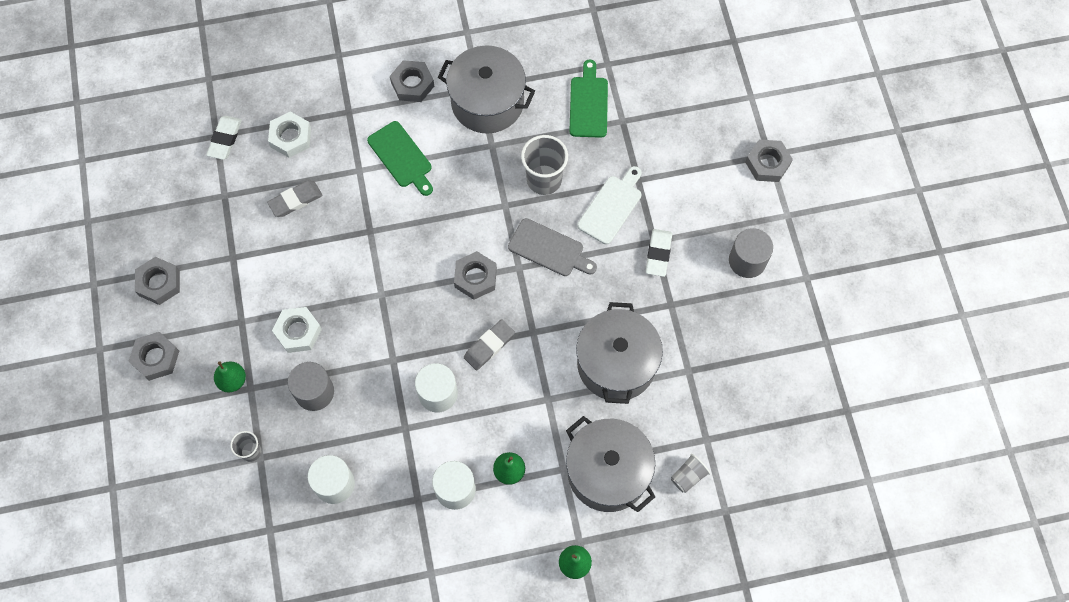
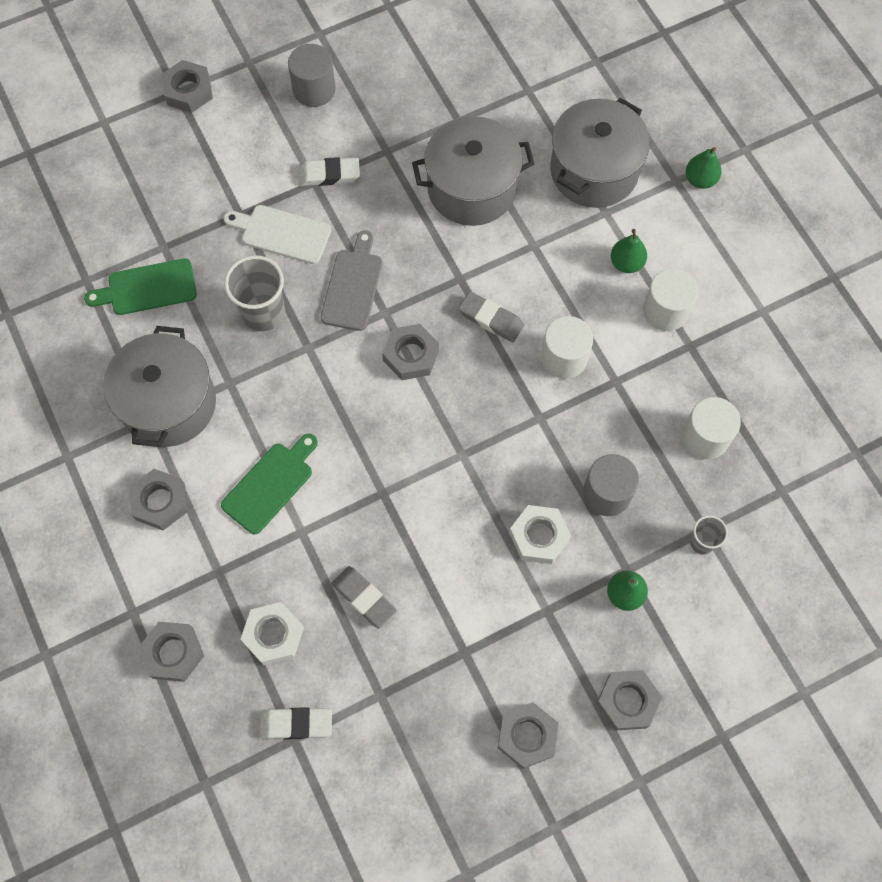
camera: 105 degrees left, 0 degrees up
(301, 74) = (173, 653): none -> grey nut
(688, 476) = (572, 98): grey cup -> none

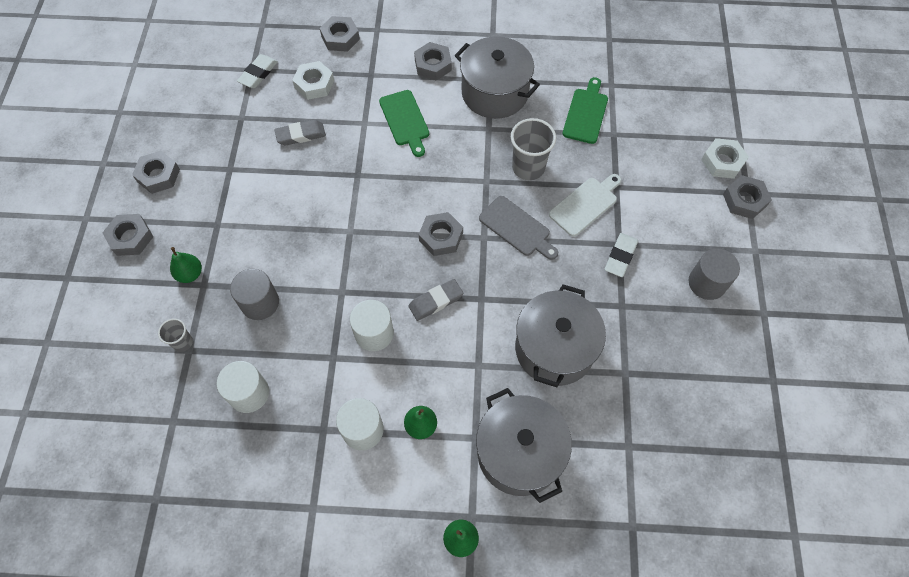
camera: 120 degrees right, 5 degrees down
(539, 537) = (264, 245): white nut -> white nut (722, 162)

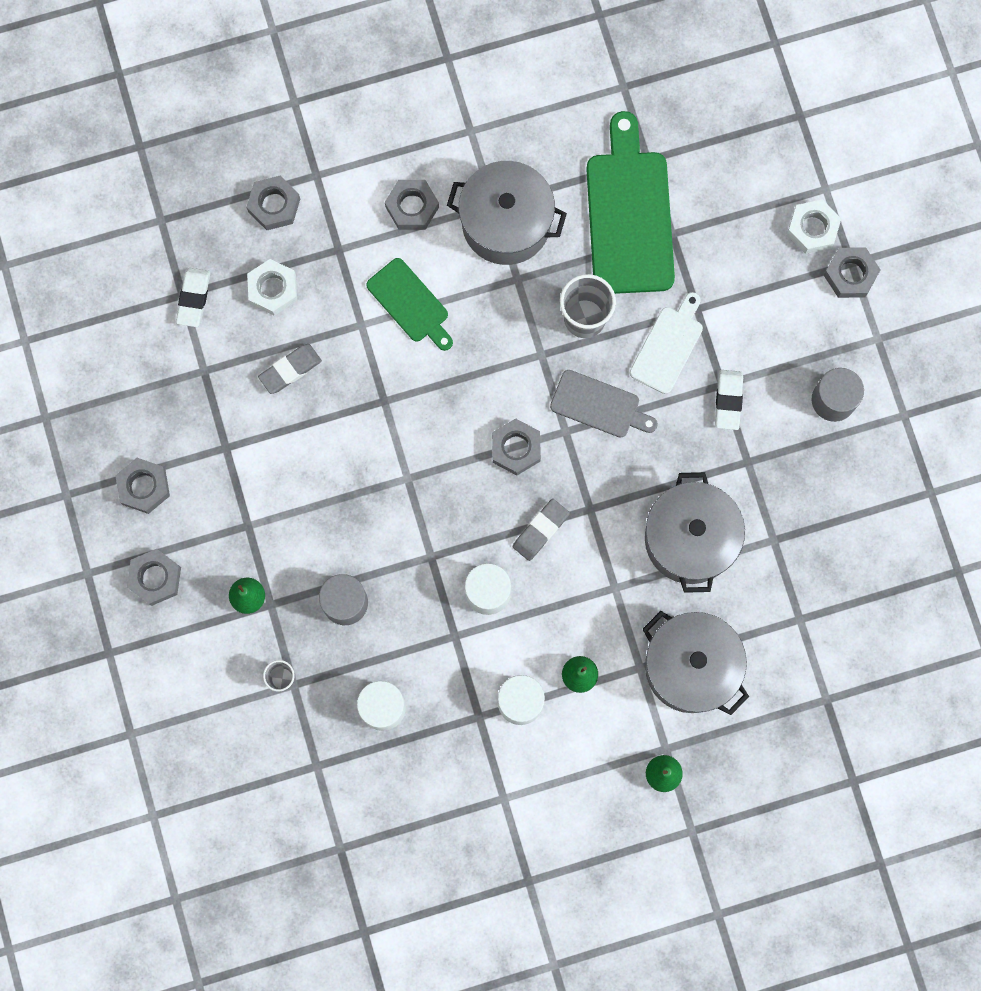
camera: 20 degrees left, 15 degrees up
(586, 113) = (629, 214): green cutting board -> green cutting board, size x1.78

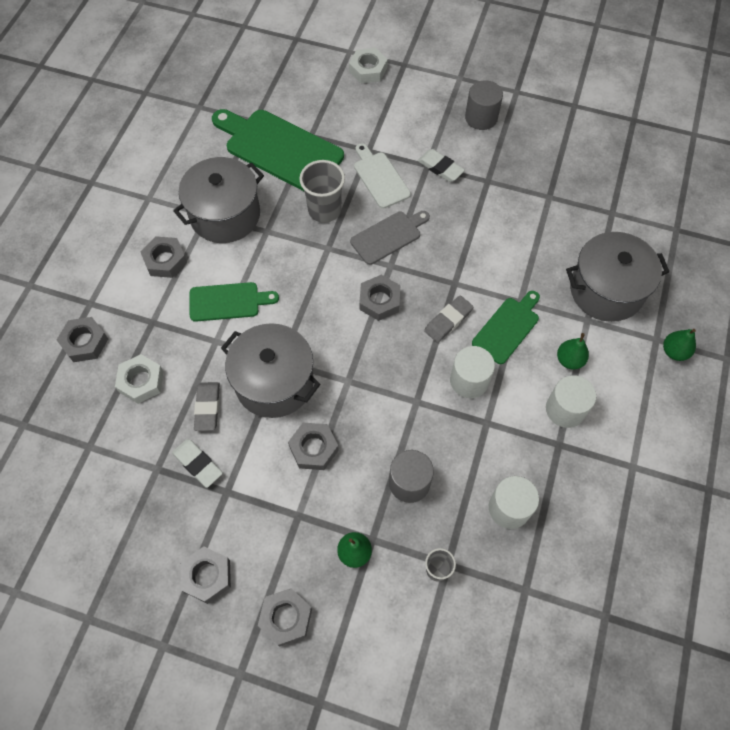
camera: 55 degrees left, 15 degrees down
(194, 298) = (99, 440): white eraser -> white eraser (198, 464)
(540, 530) = (448, 321): grey eraser -> grey eraser turned 60 degrees clockwise
(574, 593) = (507, 328): none -> green cutting board
(689, 539) = (516, 240): grey pot -> grey pot (274, 382)
(850, 274) = (410, 68): grey nut -> grey nut (313, 448)

